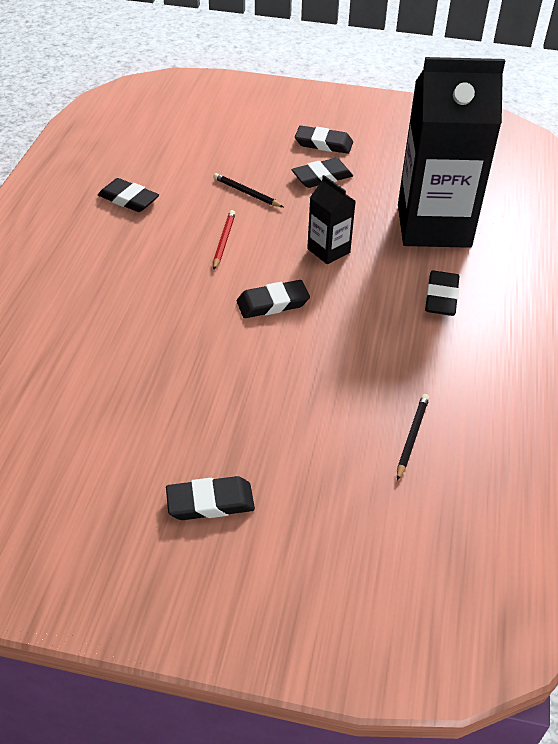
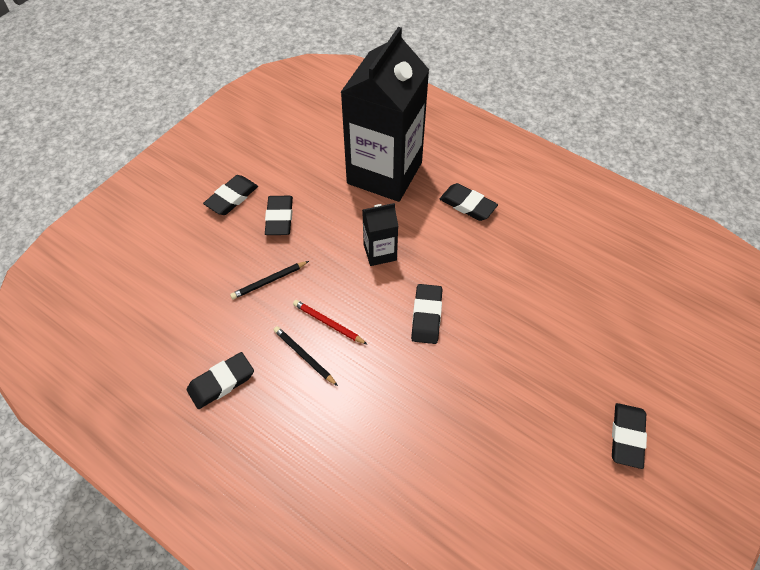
camera: 65 degrees left, 10 degrees up
(412, 436) = (600, 283): black pencil -> black pencil (304, 356)

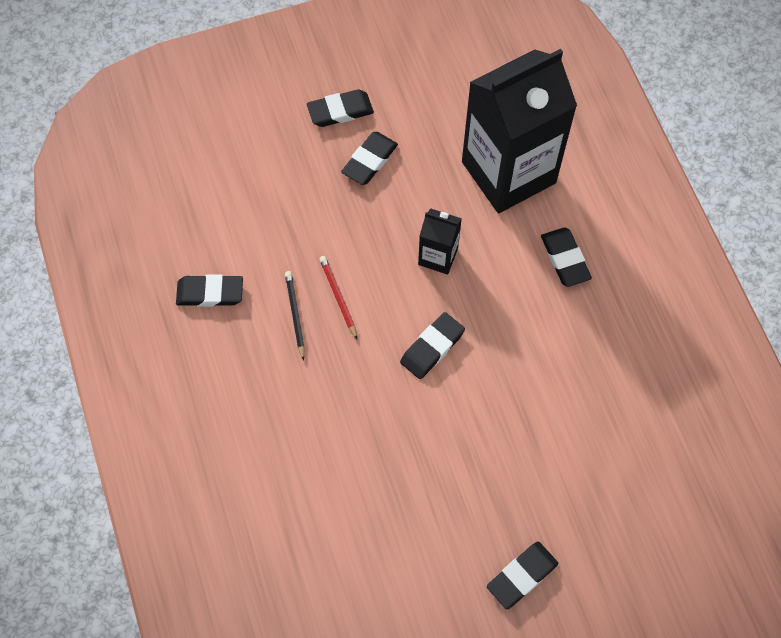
camera: 35 degrees right, 10 degrees up
(269, 281) = (315, 222): black pencil -> none

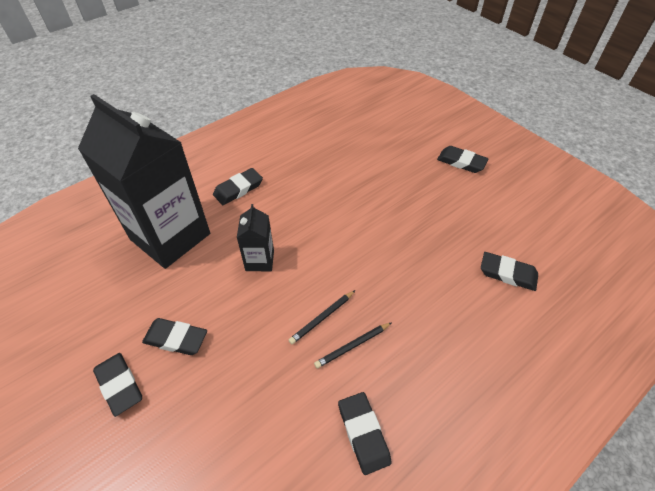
camera: 110 degrees left, 15 degrees down
(338, 297) = (322, 318): red pencil -> black pencil
(432, 347) = (338, 243): black eraser -> black eraser (507, 273)

